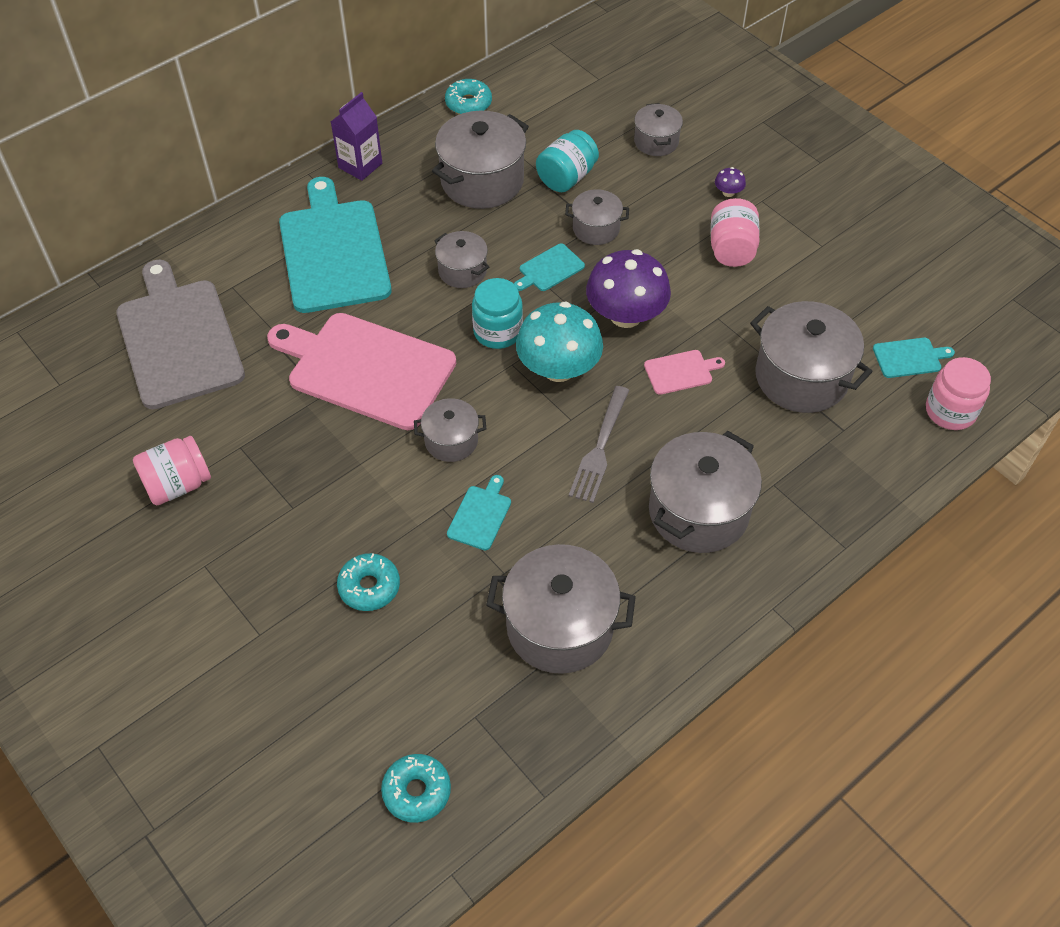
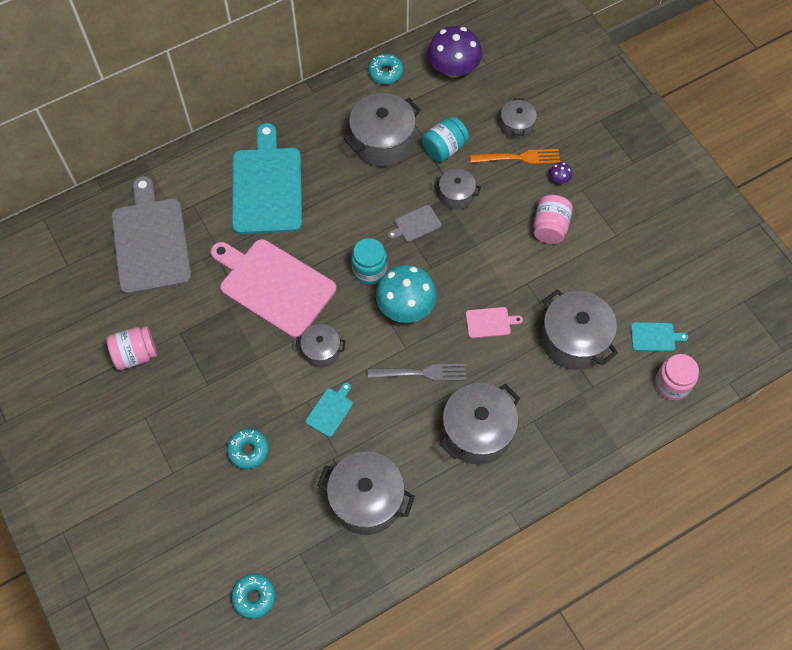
camera: 10 degrees right, 10 degrees up
(360, 165) = (298, 116): purple carton -> none
(462, 271) = (354, 216): grey pot -> none
(549, 269) = (416, 224): turquoise cutting board -> grey cutting board
(600, 448) = (421, 373): grey fork -> grey fork turned 120 degrees counterclockwise
(626, 315) = (462, 270): purple mushroom -> purple mushroom (453, 68)
(668, 175) = (518, 158): none -> orange fork

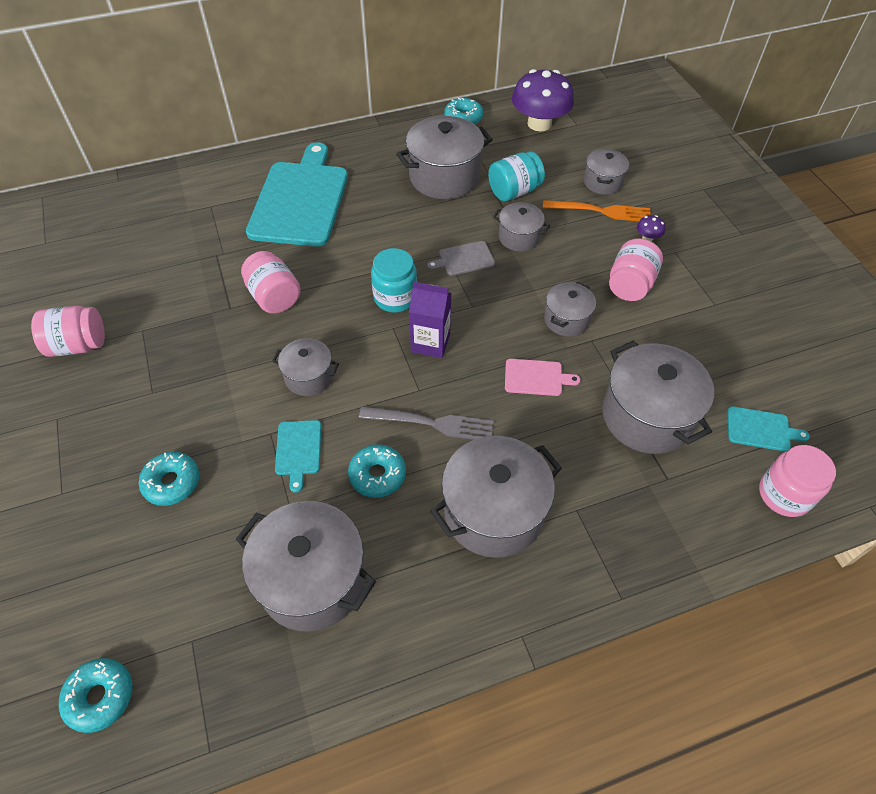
camera: 10 degrees right, 10 degrees down
(151, 241) = (149, 233): grey cutting board -> none
(274, 285) = (274, 297): pink cutting board -> pink jar
(330, 410) = (298, 450): turquoise cutting board -> turquoise cutting board turned 135 degrees clockwise
(391, 419) = (377, 475): none -> turquoise donut
(405, 306) = (430, 343): turquoise mushroom -> purple carton
(505, 268) = (566, 319): none -> grey pot

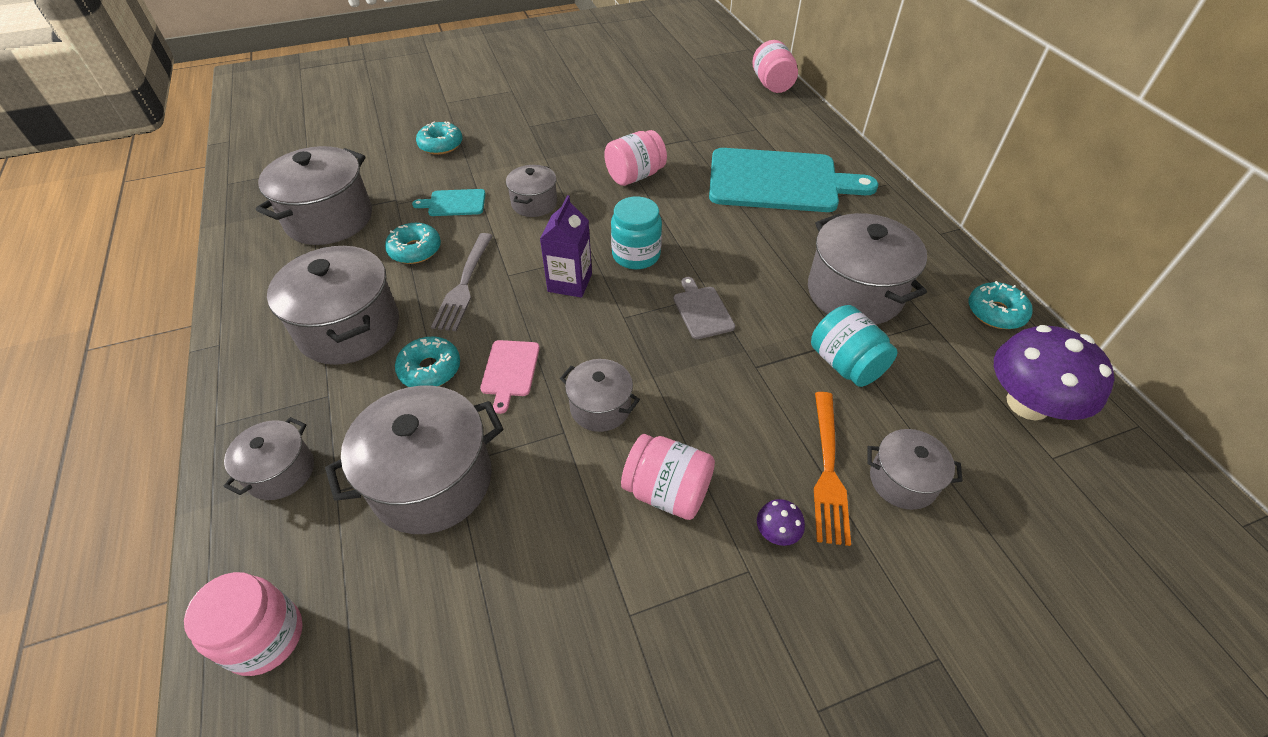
camera: 90 degrees right, 5 degrees down
(78, 345) = (581, 88): pink jar -> pink jar (772, 85)
(100, 697) = (288, 138): turquoise donut -> turquoise donut (430, 369)
(519, 237) = (750, 365): grey pot -> grey pot (281, 472)
(761, 429) = (376, 631): turquoise cutting board -> none

